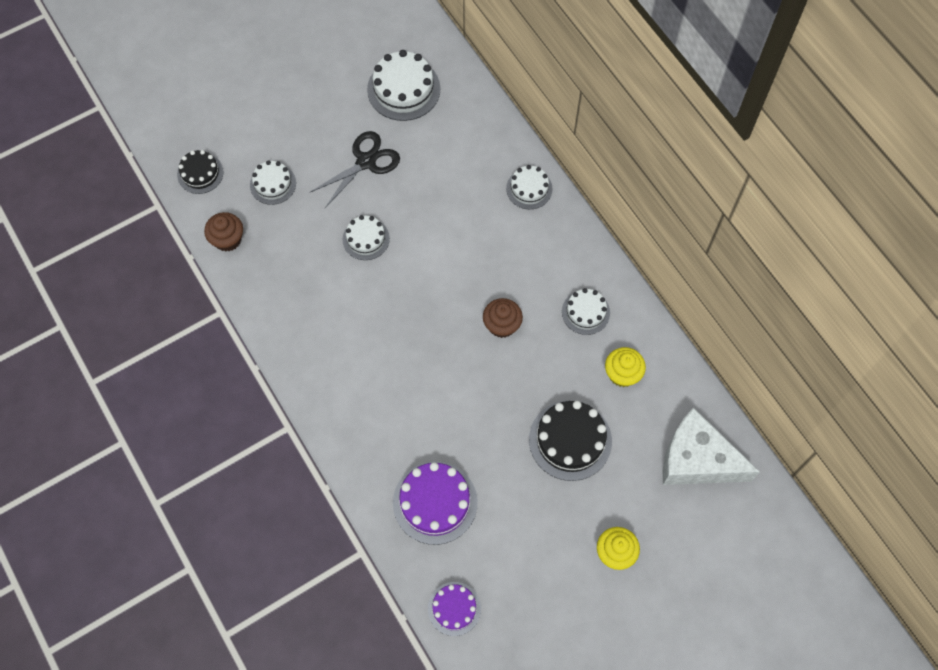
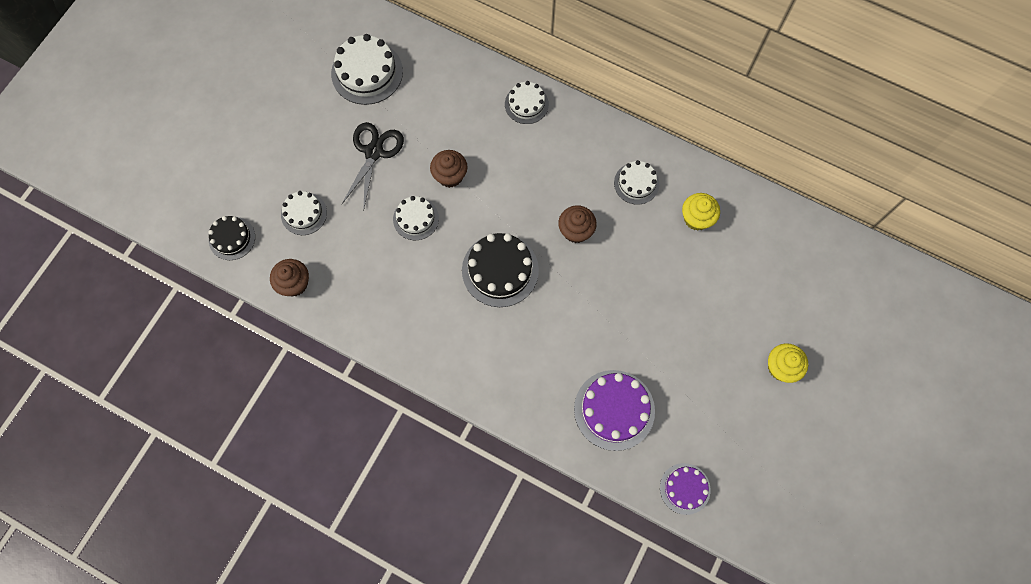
camera: 30 degrees left, 5 degrees up
(419, 217) = (450, 176): none -> brown cupcake
(570, 440) = (689, 296): black cake -> black cake (500, 270)
(697, 460) = (796, 256): white cheese -> none

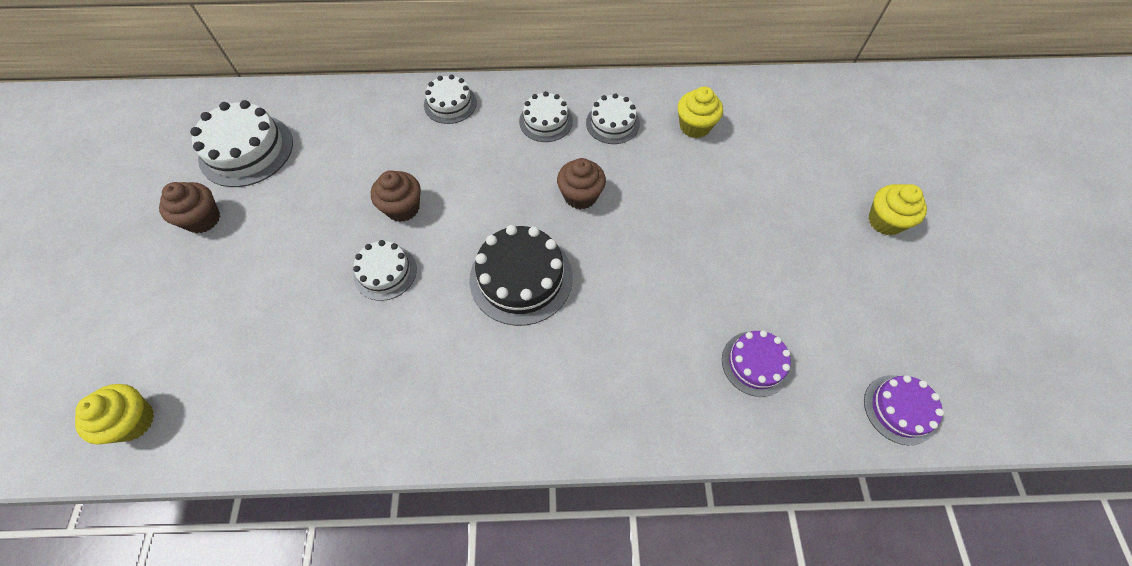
camera: 30 degrees left, 10 degrees down
(232, 238) = (133, 421): black cake -> yellow cupcake
(294, 283) = (254, 433): brown cupcake -> brown cupcake (203, 219)
(304, 213) = (230, 337): white cake -> white cake (546, 121)
(374, 152) = (294, 225): black scissors -> none
(614, 410) = (755, 363): purple cake -> purple cake, size x0.61

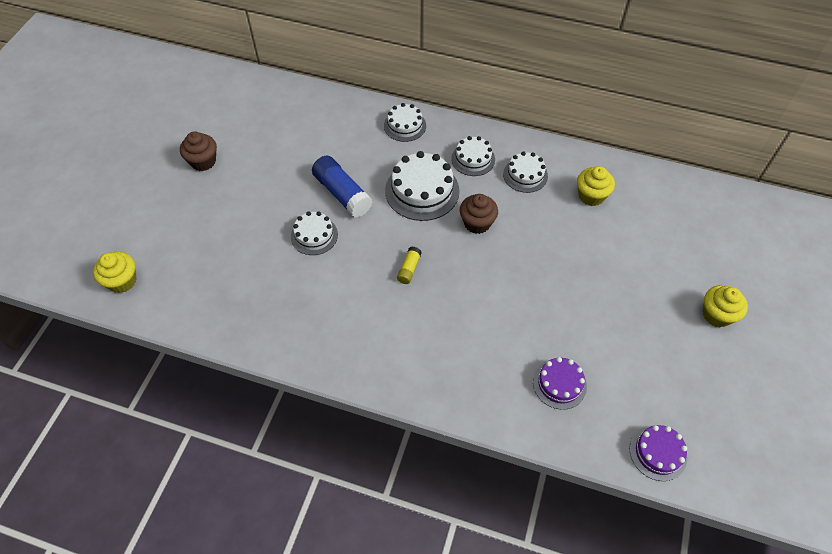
camera: 20 degrees right, 5 degrees down
(246, 150) = (247, 120): white cake -> white cake (422, 191)
(403, 208) = (342, 194): brown cupcake -> blue glue stick
(521, 278) = (409, 269): black cake -> yellow glue stick

